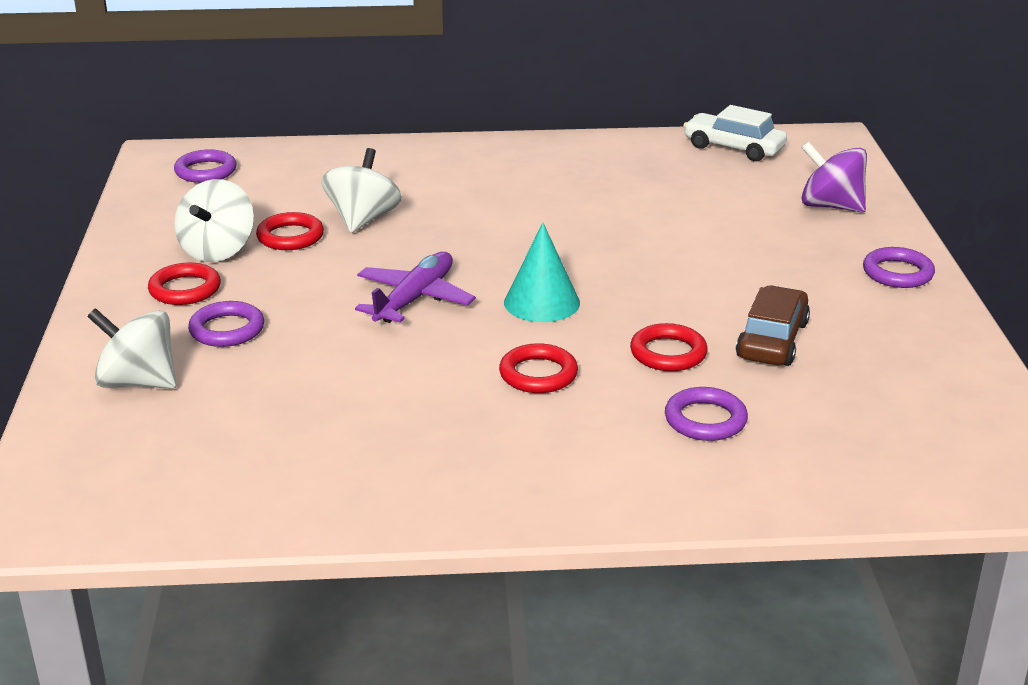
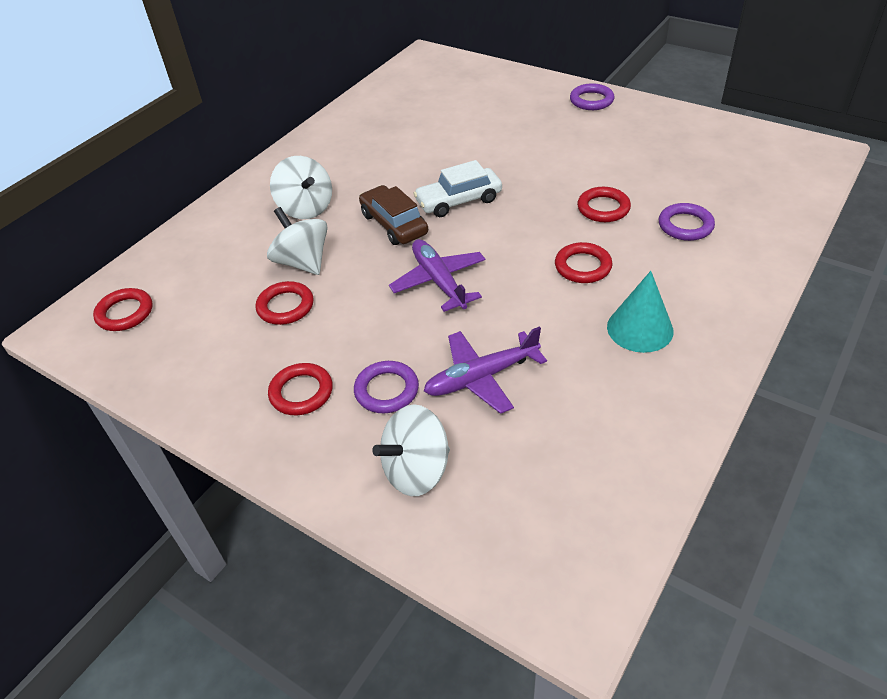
camera: 50 degrees left, 15 degrees up
(206, 171) = (125, 313): purple ring -> red ring
(218, 250) = (261, 352): white spinning top -> white spinning top (306, 208)
(293, 373) = (482, 377): none -> purple plane
(541, 302) = (498, 230): turquoise cone -> turquoise cone (640, 328)
(733, 148) = (395, 87): white car -> white car (458, 201)
(772, 340) = (622, 168): brown car -> brown car (394, 224)
(830, 206) = (499, 88): purple spinning top -> none

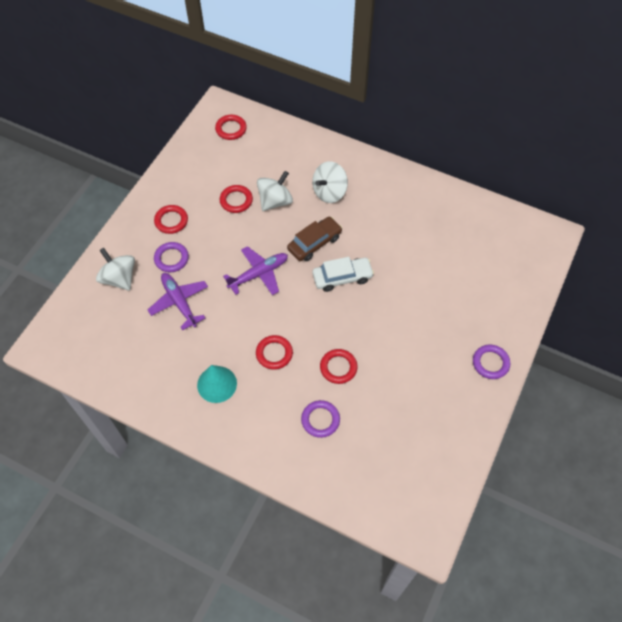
camera: 80 degrees right, 15 degrees up
(458, 201) = (342, 277): white car -> white car turned 105 degrees clockwise

